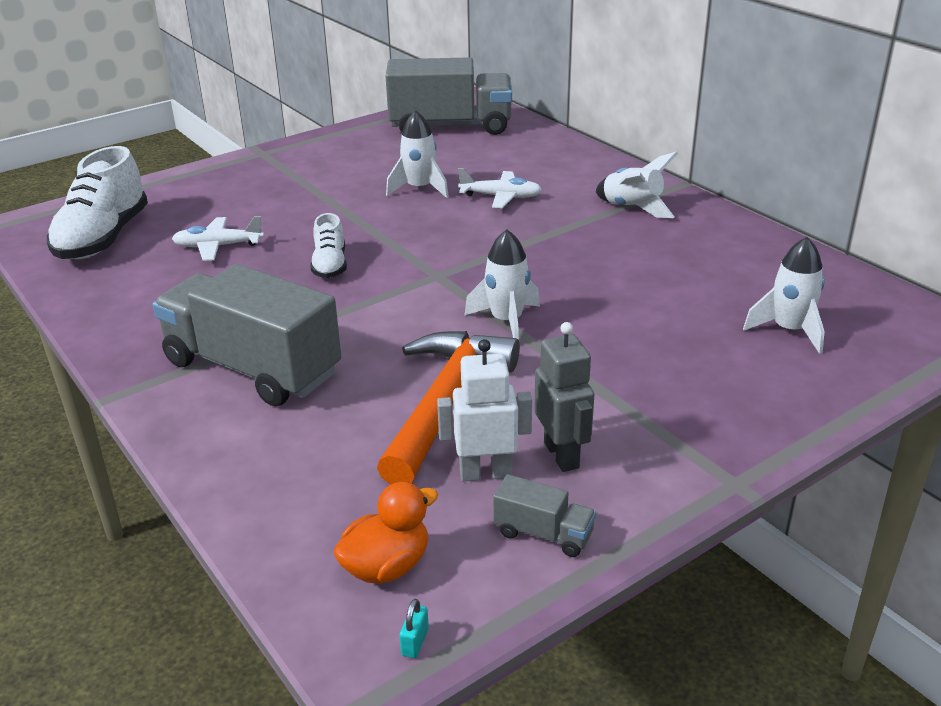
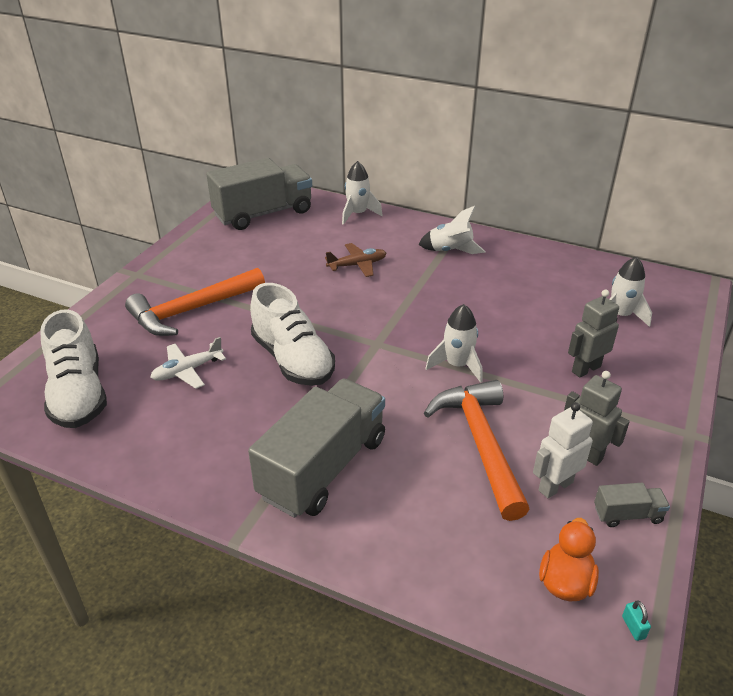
camera: 30 degrees left, 5 degrees up
(252, 368) = (323, 467): grey truck -> grey truck turned 120 degrees clockwise
(279, 196) = (191, 311): none -> orange hammer
(330, 265) = (293, 360): white shoe -> white shoe, size x1.88
(419, 189) = (293, 274): white rocket -> white rocket (358, 214)
(501, 197) = (357, 265): white plane -> brown plane
(669, 372) = (586, 369): none -> grey robot

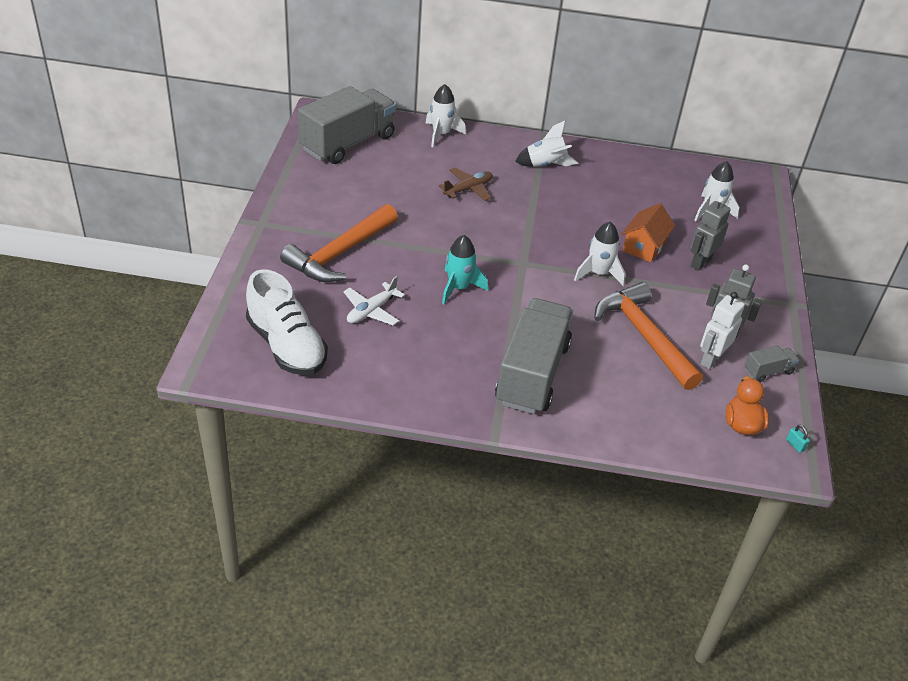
camera: 20 degrees left, 5 degrees up
(293, 360) = (458, 288): white shoe -> turquoise rocket
(524, 343) = (644, 246): none -> orange house

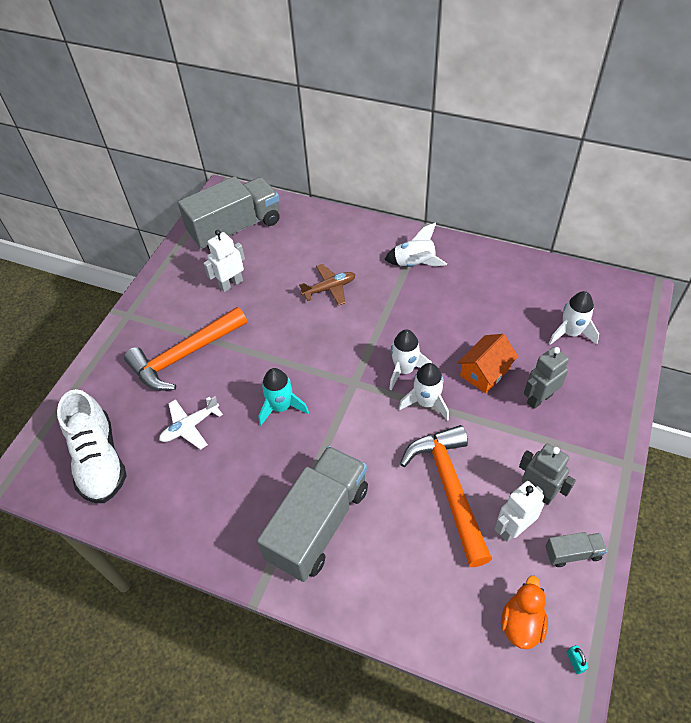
camera: 20 degrees right, 10 degrees up
(363, 191) = (231, 284): none -> white robot
(441, 134) = (325, 222): white rocket -> white rocket (404, 370)

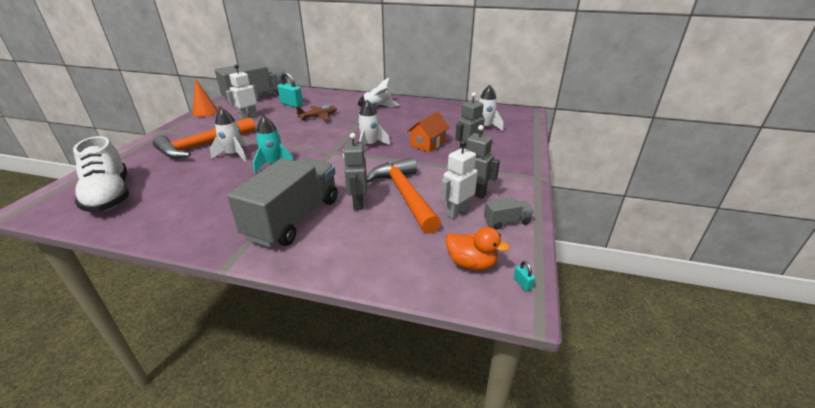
camera: 10 degrees left, 20 degrees down
(169, 266) = (205, 112): none -> orange cone
(190, 426) = (196, 176): white plane -> none
(287, 250) = (291, 104): none -> turquoise padlock
(392, 500) = (358, 203): none -> grey robot
(426, 402) = (386, 158): white rocket -> white rocket (234, 155)
(521, 623) = (471, 263): orange duck -> orange duck turned 105 degrees clockwise

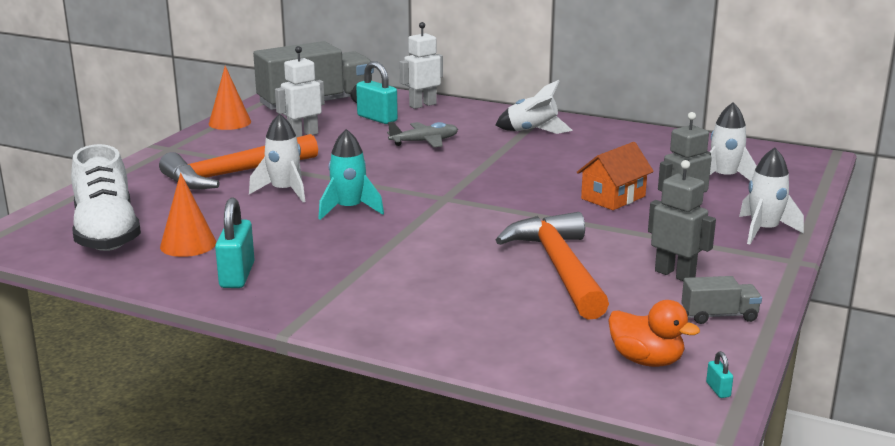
camera: 10 degrees right, 10 degrees down
(165, 199) = (188, 244): none -> orange cone
(195, 221) = (237, 275): none -> turquoise padlock
(294, 218) = (382, 284): grey truck -> none
(318, 117) = (424, 142): brown plane -> grey plane
(358, 203) = (482, 272): grey robot -> none
(370, 145) = (511, 192): white rocket -> white rocket (764, 231)
(457, 212) = (640, 296): white robot -> white robot (422, 105)

